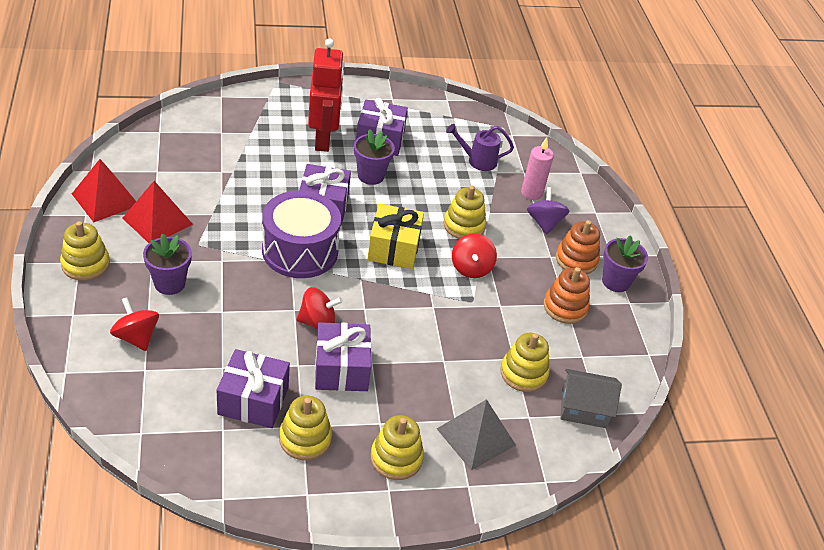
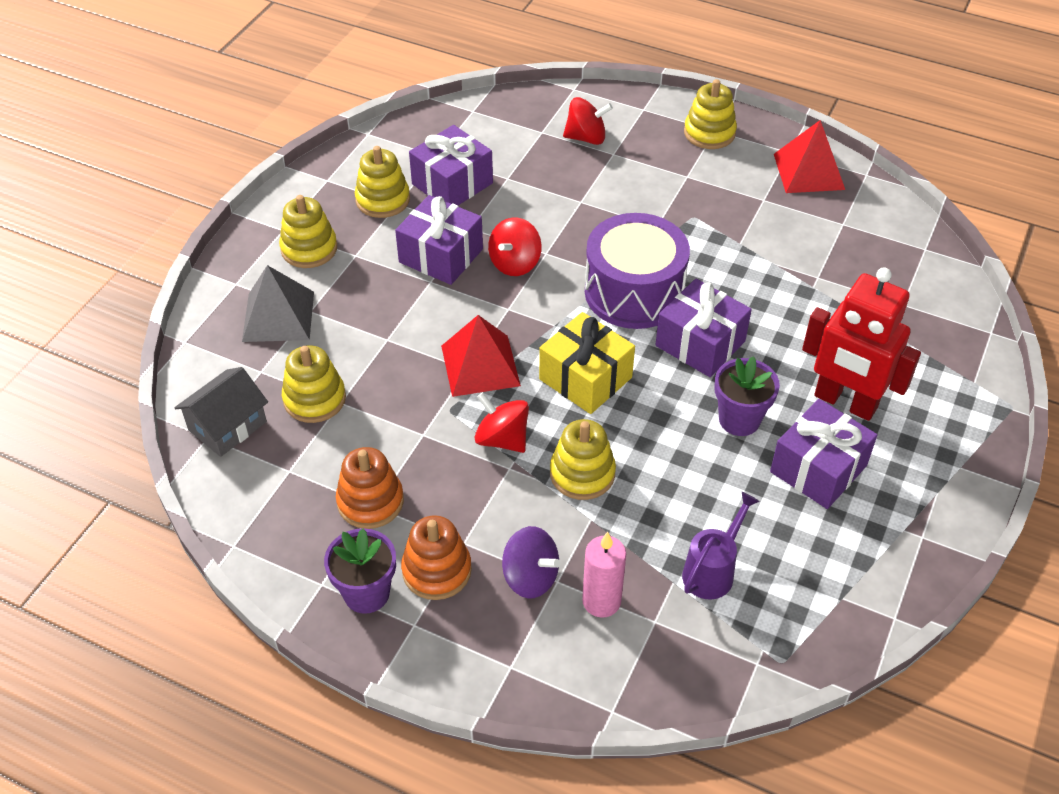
camera: 130 degrees right, 5 degrees up
(157, 221) = (750, 198): red pyramid -> red pyramid (480, 365)
(169, 283) = (645, 178): purple flower pot -> none

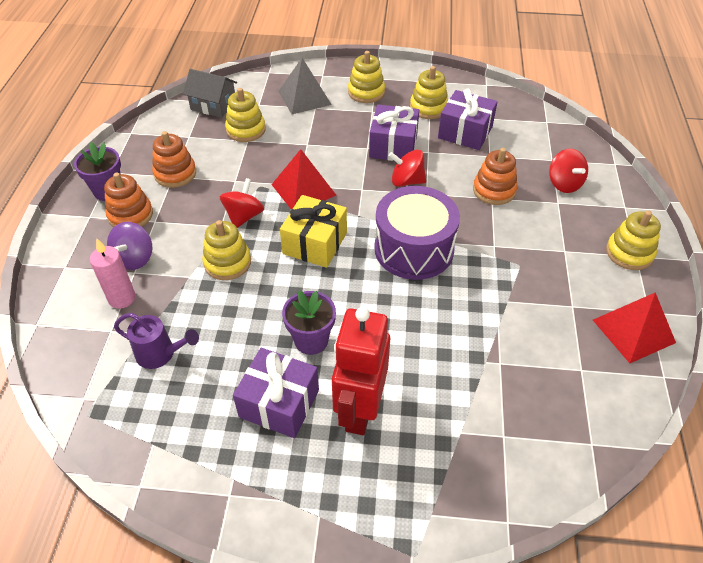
camera: 70 degrees right, 0 degrees up
(569, 195) = (494, 190): none -> orange stacking toy
(700, 343) = (380, 299): purple gift -> none

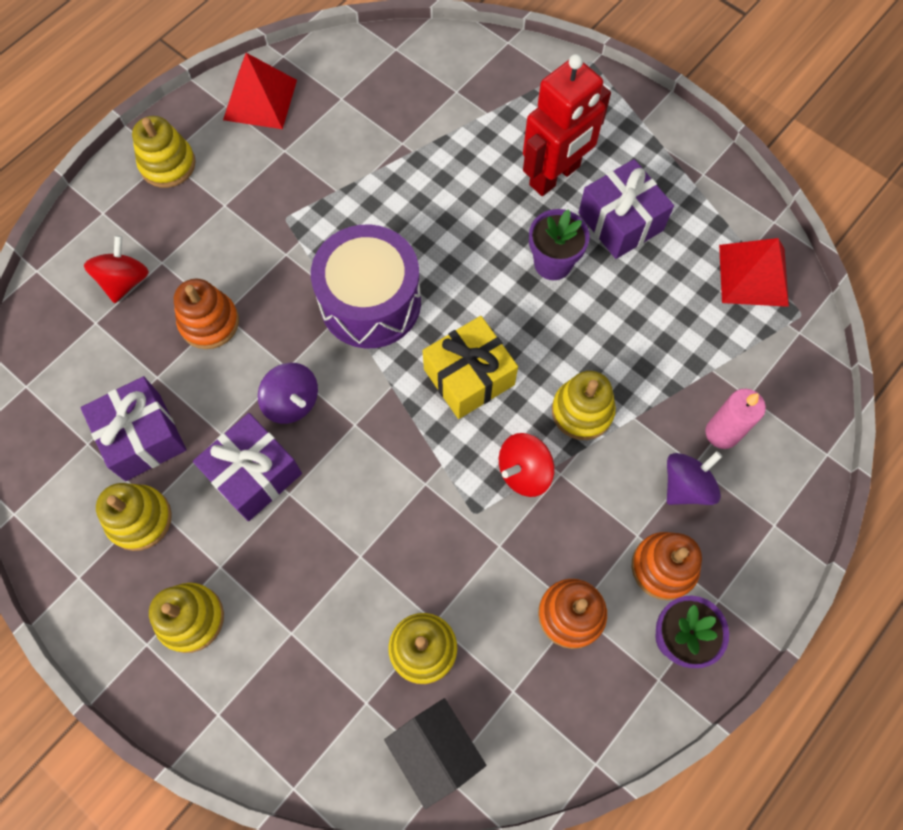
camera: 145 degrees left, 20 degrees up
(161, 354) = (707, 336): purple watering can -> none
(303, 189) = (424, 470): red pyramid -> red pyramid (753, 275)
(304, 97) = (288, 671): grey pyramid -> none
(406, 181) = (292, 402): red spinning top -> purple spinning top

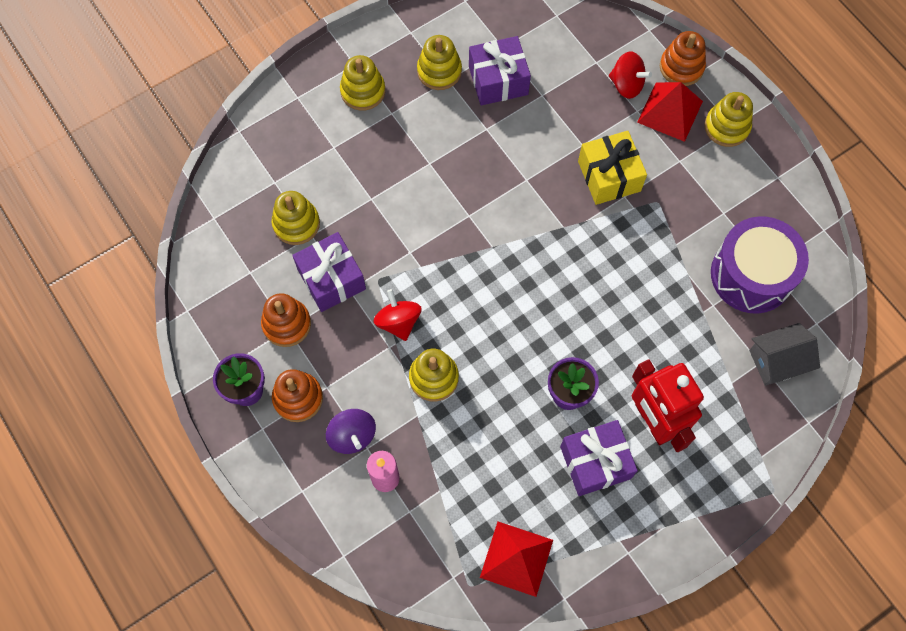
camera: 105 degrees right, 0 degrees up
(209, 322) = (577, 134): orange stacking toy -> orange stacking toy (681, 67)
(254, 474) = (450, 144): purple gift -> purple gift (331, 279)
(260, 99) = (779, 204): red pyramid -> red pyramid (670, 111)
(292, 402) = (498, 178): purple spinning top -> none
(370, 302) = (567, 247): purple drum -> purple drum (751, 275)
(435, 751) = (230, 216): grey house -> grey house (778, 360)
(469, 377) = (484, 303): yellow gift -> yellow gift (609, 176)

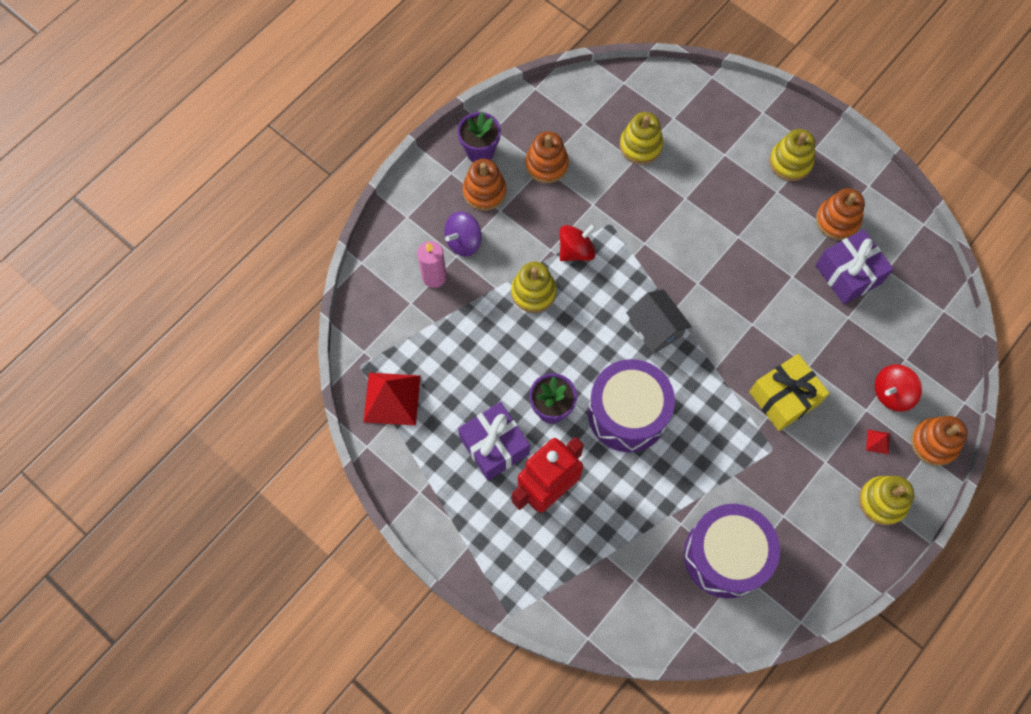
camera: 75 degrees right, 0 degrees up
(331, 279) = (598, 187): purple gift -> none
(439, 71) = (837, 220): yellow stacking toy -> orange stacking toy
(590, 322) = (627, 413): none -> purple drum
(626, 85) = (891, 393): red spinning top -> red spinning top turned 45 degrees clockwise
(670, 111) = (878, 441): red pyramid -> red pyramid, size x0.42
(778, 360) = (642, 597): grey house -> grey house (655, 328)

